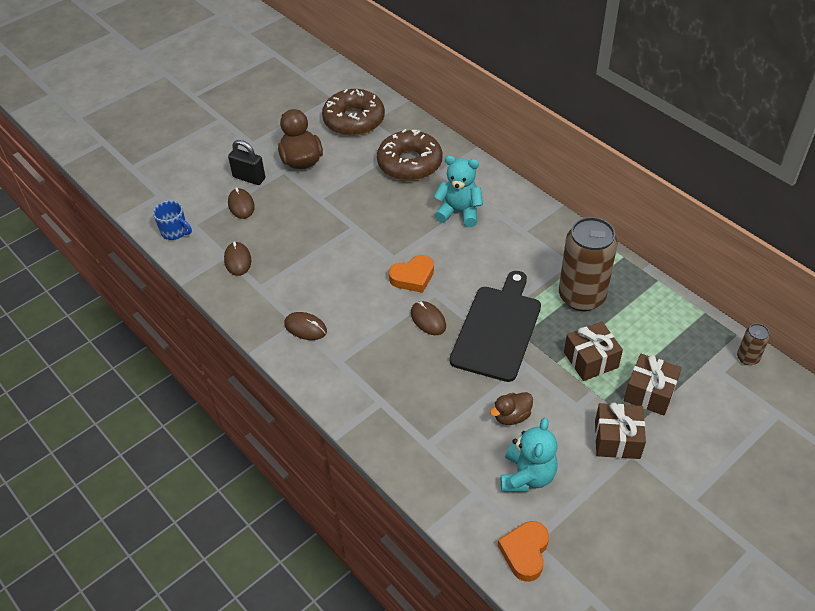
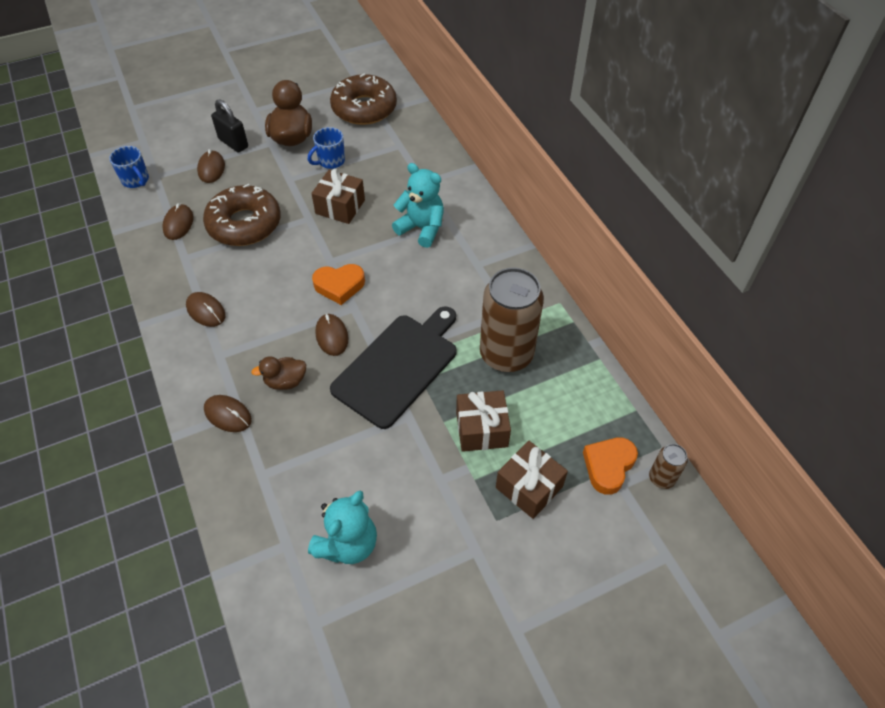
camera: 15 degrees right, 5 degrees up
(348, 173) = (330, 161): none -> blue mug
(372, 406) = (228, 415): none -> brown mouse
(409, 163) = (397, 165): brown donut -> brown donut (244, 224)
(511, 416) = (365, 469): brown duck -> brown duck (285, 381)
(525, 552) = (301, 633): orange heart -> orange heart (608, 466)
(617, 439) = (467, 531): brown gift -> brown gift (340, 207)

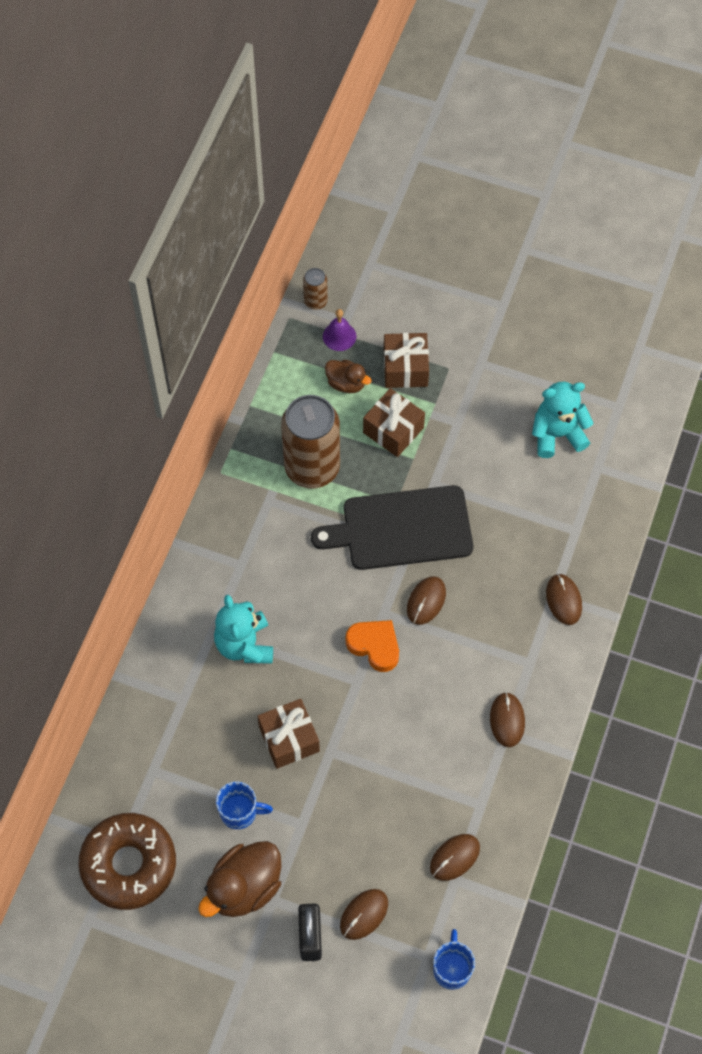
camera: 135 degrees left, 10 degrees up
(244, 224) = (394, 799): brown donut -> none
(285, 381) = (497, 591): brown duck -> brown duck (346, 383)
(608, 466) = (339, 336): orange heart -> purple bell

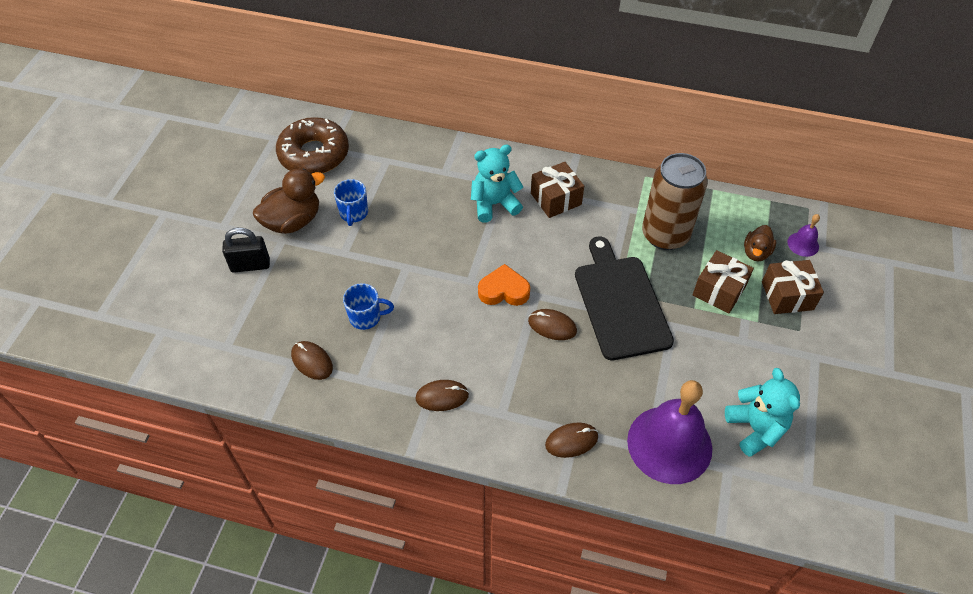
camera: 85 degrees right, 10 degrees down
(244, 887) = (293, 221): brown duck -> brown duck turned 105 degrees clockwise
(289, 739) = (415, 239): brown gift -> brown gift (556, 199)
(315, 301) = (832, 224): brown can -> none
(364, 914) = (266, 299): brown mouse -> none
(374, 646) = (504, 290): orange heart -> orange heart turned 120 degrees counterclockwise
(452, 969) = (214, 364): blue mug -> blue mug (366, 317)
(570, 512) = (669, 444): none -> purple bell

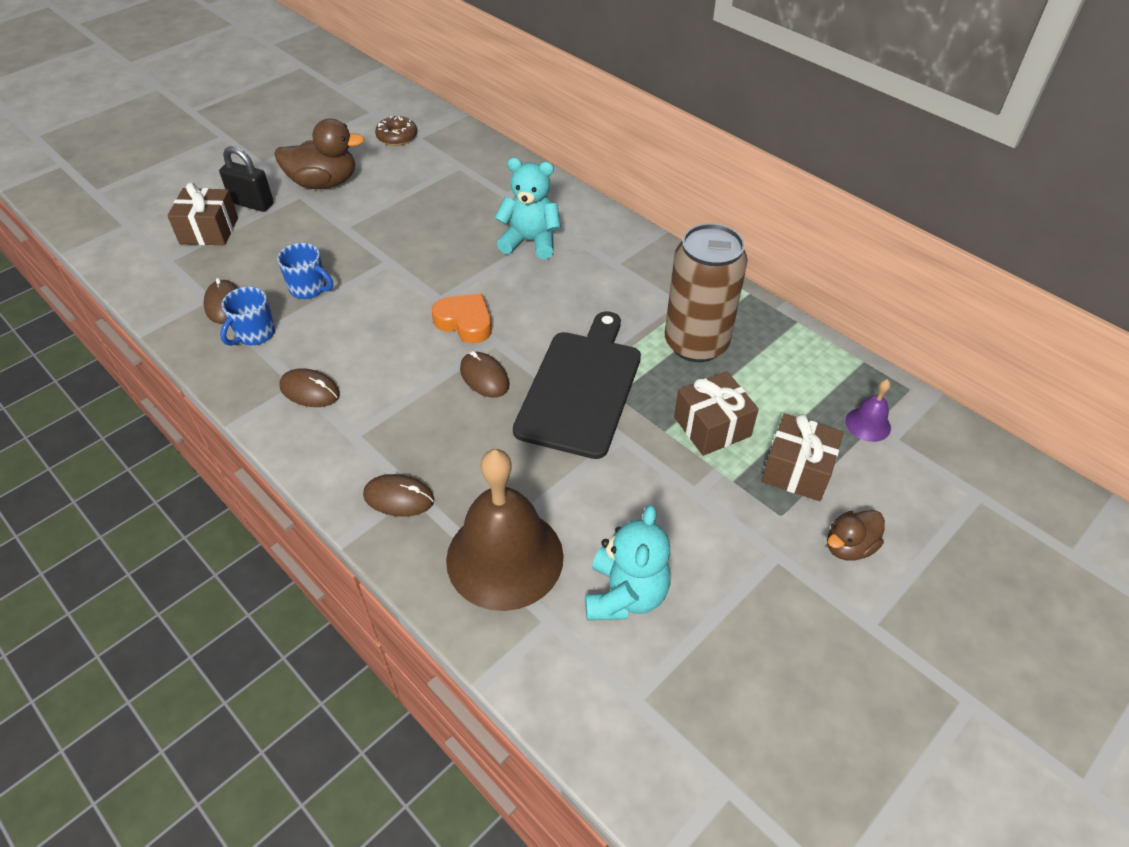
camera: 30 degrees right, 5 degrees down
(314, 154) = (397, 137): brown donut -> brown donut, size x0.52
(353, 213) = (385, 197): blue mug -> blue mug (255, 334)
(556, 199) = (601, 261): brown gift -> brown gift (209, 230)
(669, 444) = (505, 557): purple bell -> brown bell
(756, 252) = (795, 407): brown duck -> brown duck (849, 546)

